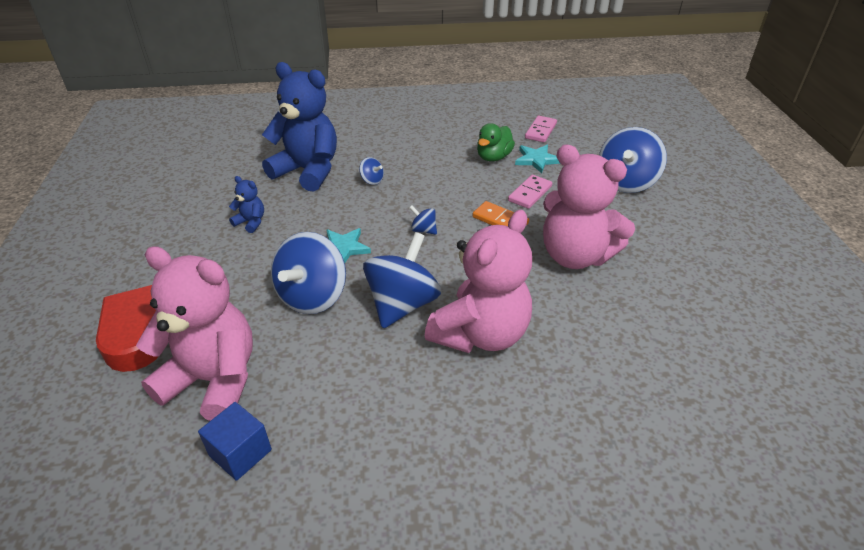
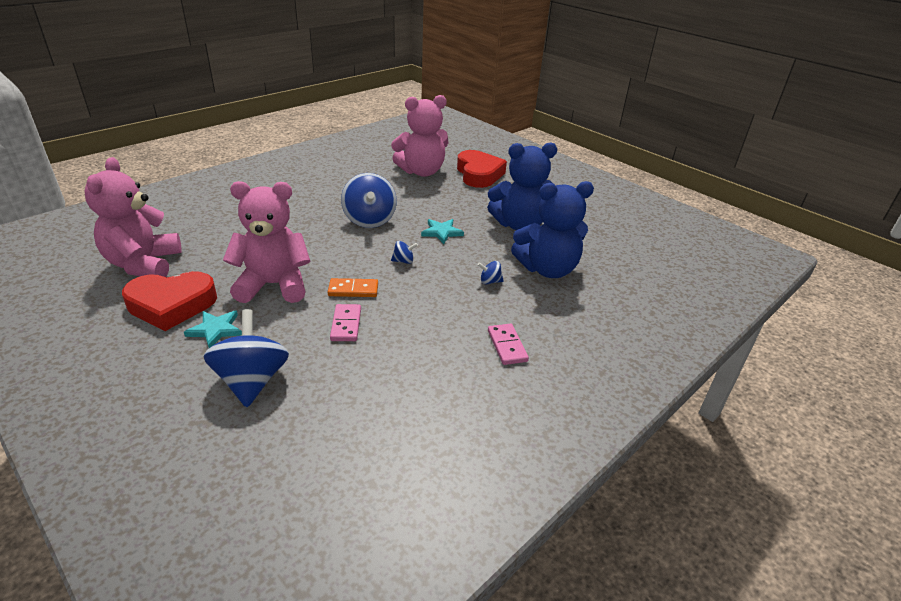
camera: 140 degrees right, 5 degrees down
(240, 453) = (379, 162): blue cube -> none
(251, 222) = (519, 225): blue teddy bear -> blue teddy bear, size x2.37
(313, 297) = (423, 207): blue spinning top -> none
(480, 334) = (311, 222): pink teddy bear -> pink teddy bear (143, 264)
(493, 157) = (415, 352): green duck -> none
(537, 160) = (368, 369): turquoise star -> turquoise star (215, 330)
(541, 131) = (396, 421): pink domino -> pink domino (507, 346)
(689, 273) = (171, 305): none -> red heart

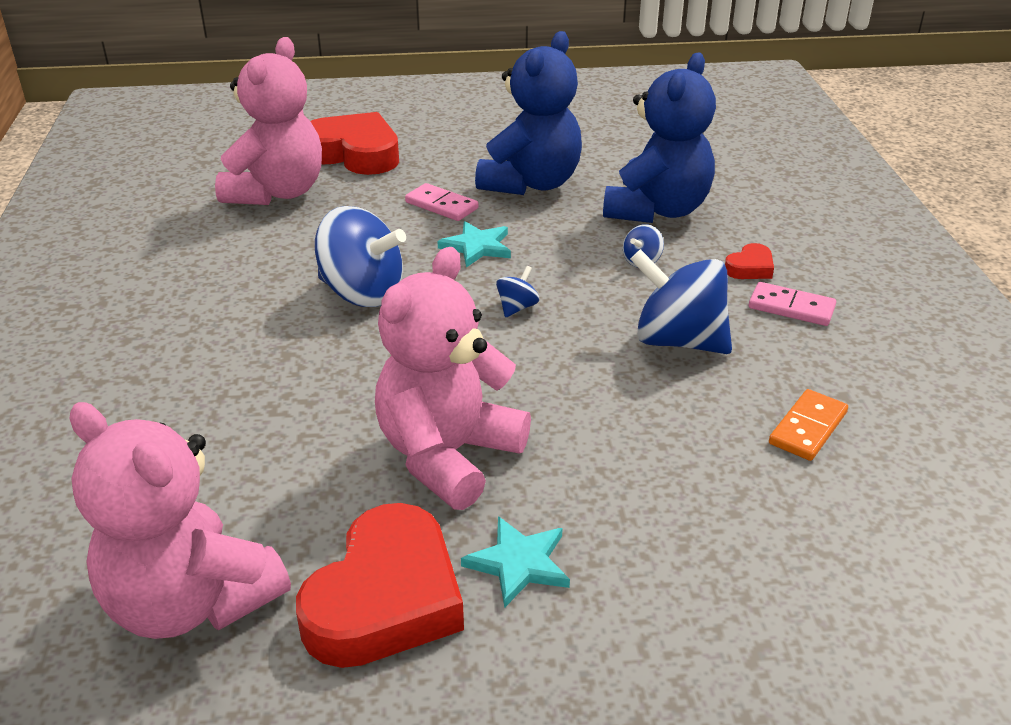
camera: 50 degrees left, 0 degrees up
(252, 381) = (694, 562): blue spinning top -> blue spinning top (678, 340)
(346, 324) = (629, 419): pink domino -> pink domino (441, 205)
(353, 290) = (546, 380): orange domino -> orange domino (808, 428)
(530, 318) = (750, 268): none -> red heart

